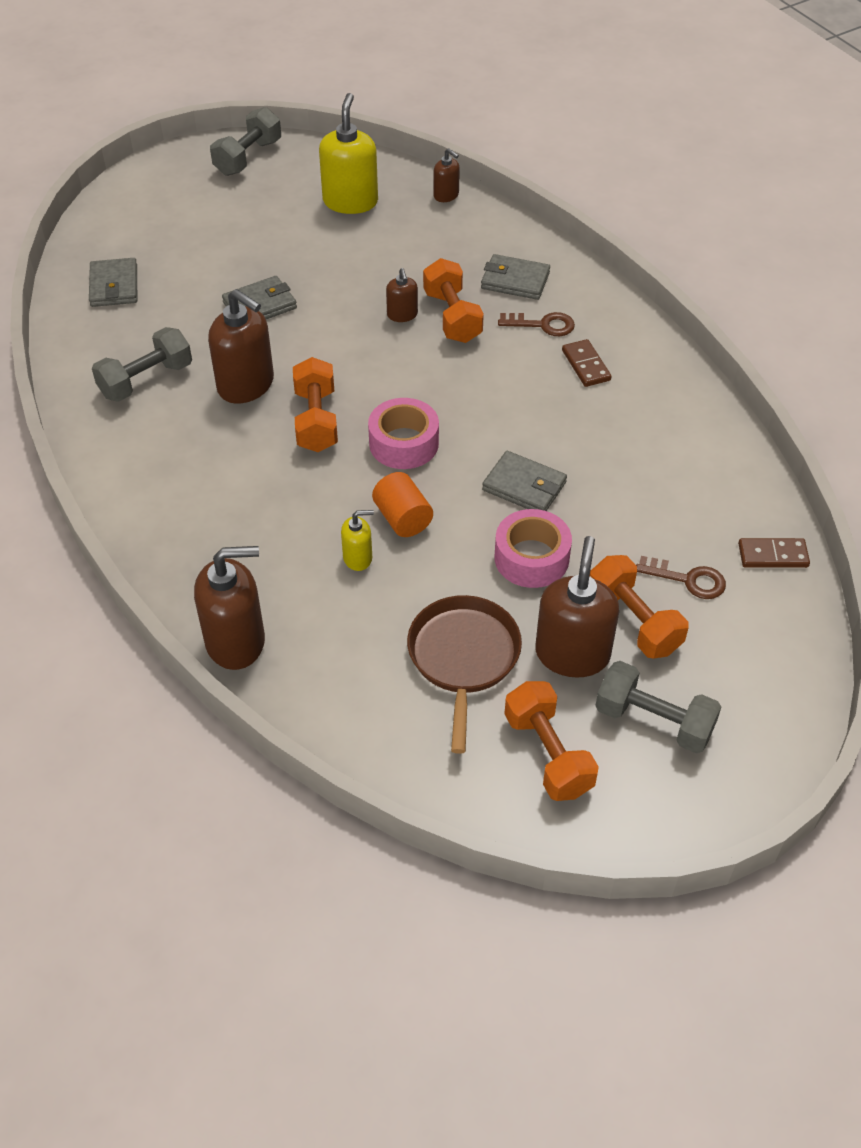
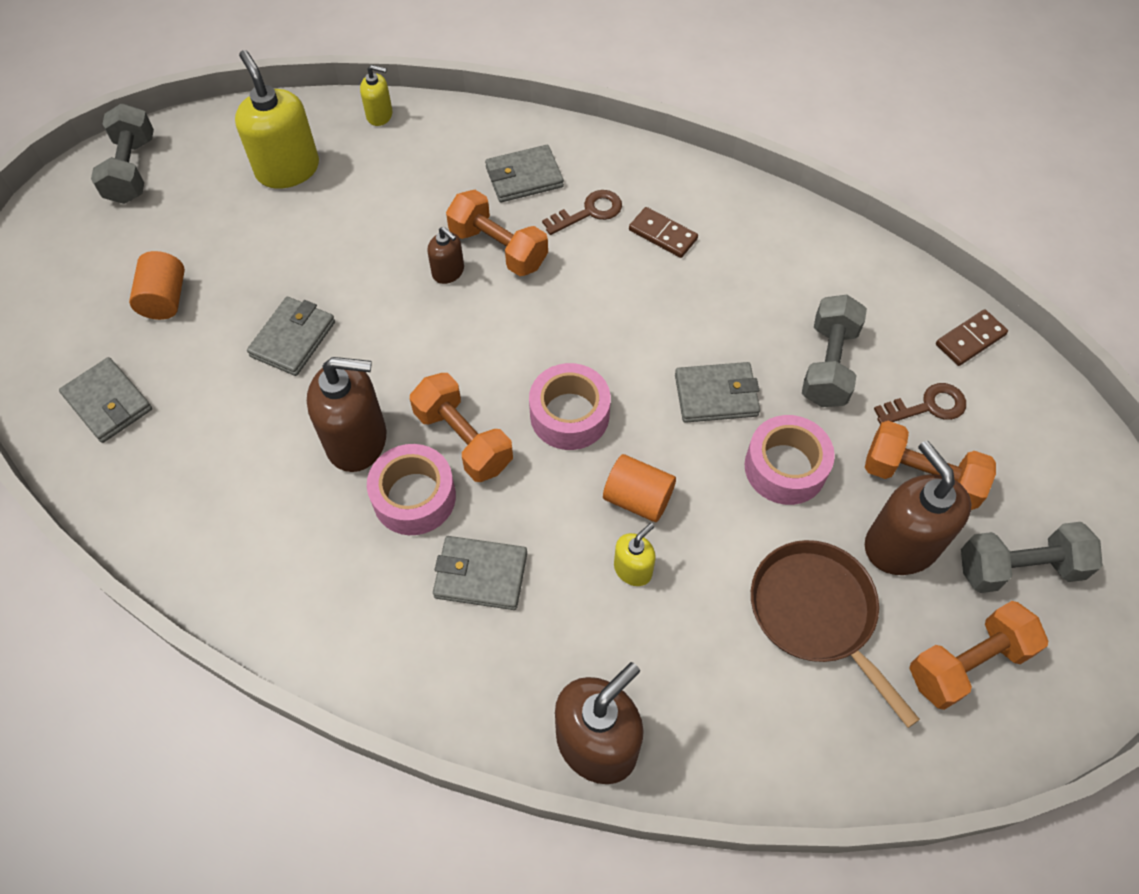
camera: 35 degrees left, 10 degrees up
(146, 380) = (243, 497): grey dumbbell -> grey dumbbell (828, 365)
(201, 243) = (165, 299): none -> orange cylinder
(252, 436) = (414, 497): none -> pink tape
(252, 504) = (480, 575): none -> grey wallet
(446, 195) = (380, 115): brown soap dispenser -> yellow soap dispenser
(548, 754) = (967, 663): orange dumbbell -> orange dumbbell turned 60 degrees counterclockwise

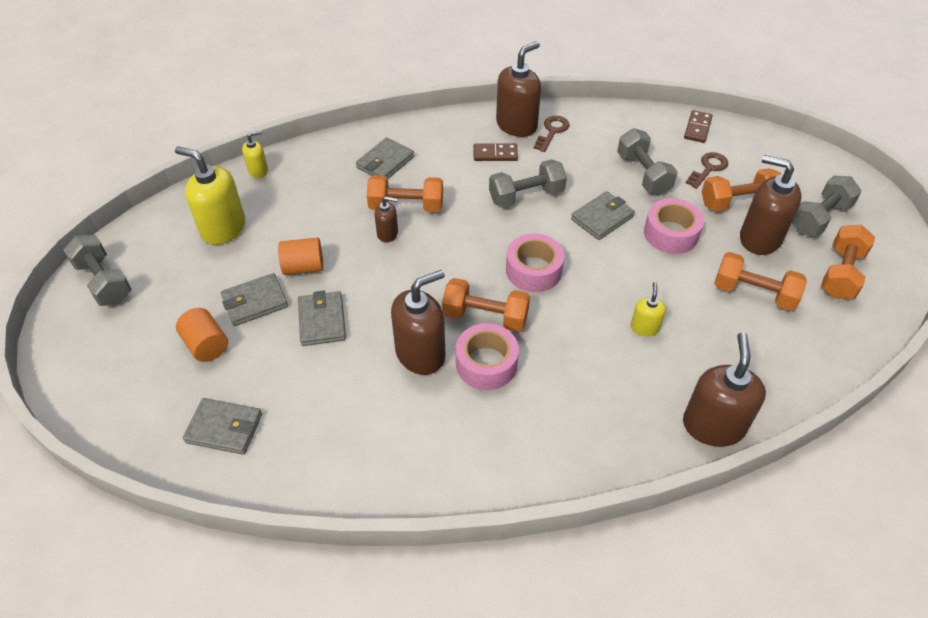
camera: 35 degrees left, 10 degrees down
(480, 575) = (566, 381): grey wallet -> grey wallet (255, 302)
(589, 212) = (442, 162): brown key -> brown key (552, 131)
(638, 498) = (612, 291): orange cylinder -> orange cylinder (303, 267)
(649, 312) = (526, 196): none -> grey dumbbell
(726, 207) = (517, 125): none -> brown soap dispenser
(816, 613) = (754, 293): brown pan -> orange dumbbell

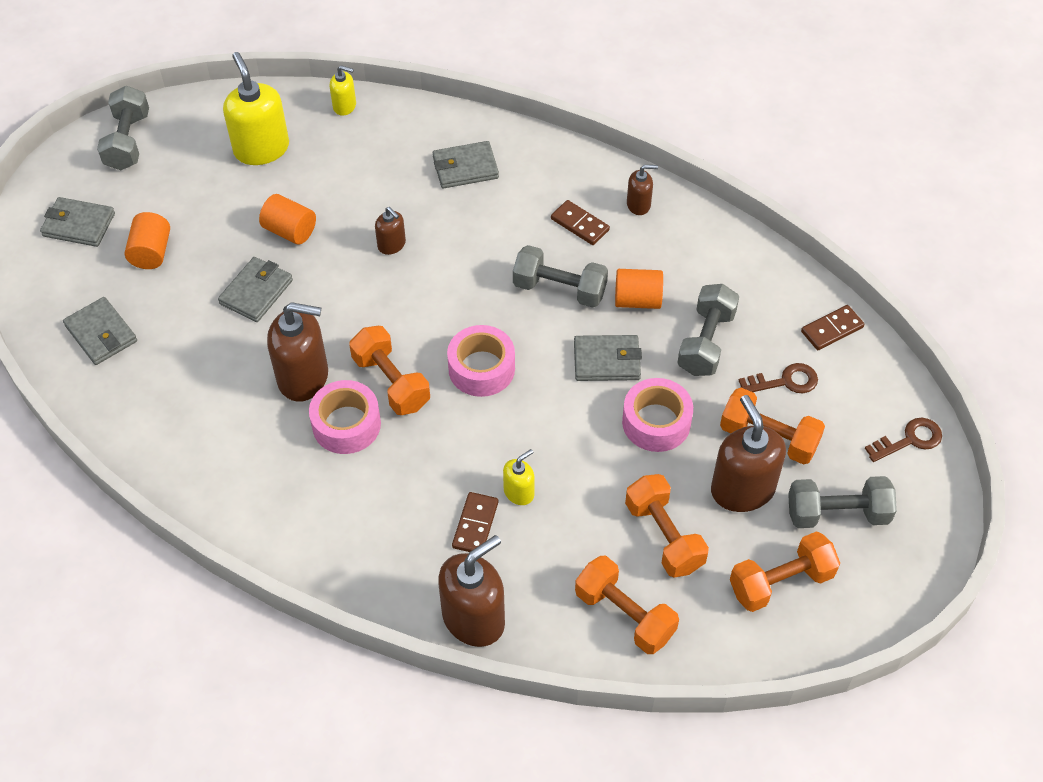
camera: 40 degrees right, 5 degrees up
(255, 302) = (221, 238): grey wallet -> grey wallet (79, 225)
(406, 206) = (436, 227): orange dumbbell -> orange dumbbell (624, 615)
(517, 125) = (638, 204): brown soap dispenser -> brown soap dispenser, size x0.51
(552, 131) = (667, 235): brown key -> brown key (909, 440)
(578, 175) = (637, 300): none -> orange cylinder
(643, 366) = (475, 524): none -> brown domino

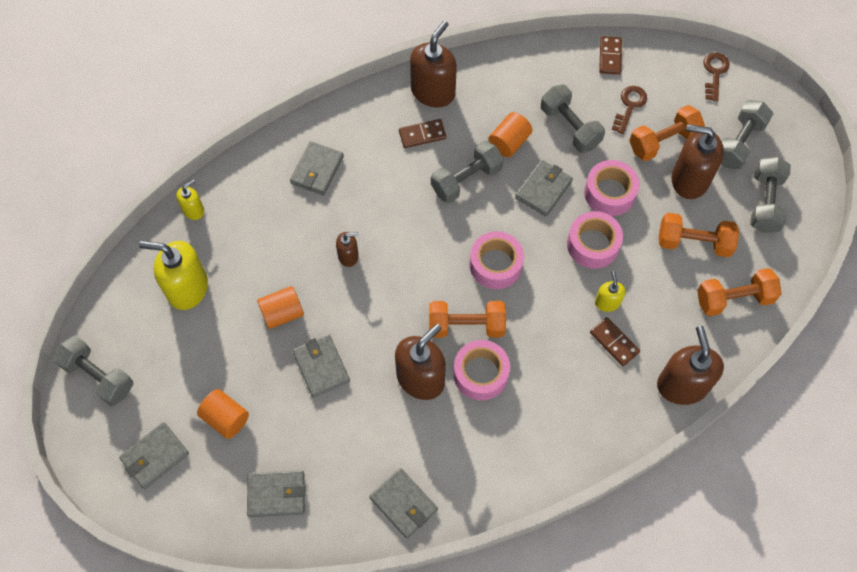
camera: 55 degrees left, 10 degrees up
(159, 439) = (403, 504): none -> grey wallet
(578, 441) = (593, 244): none -> pink tape
(638, 204) = (433, 92): brown soap dispenser -> brown soap dispenser, size x1.95
(781, 582) = (765, 203): orange dumbbell -> grey dumbbell

